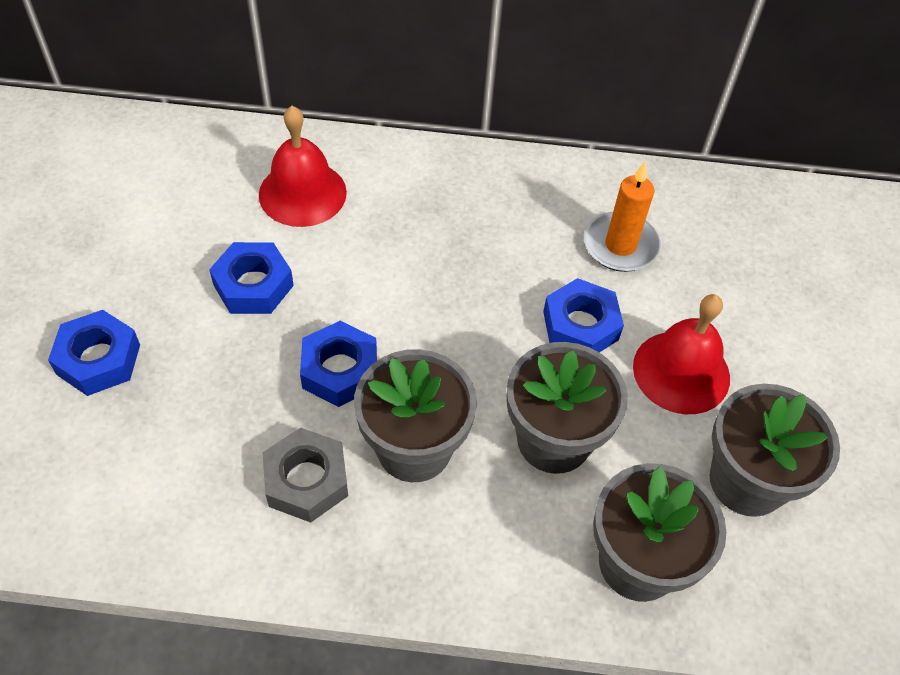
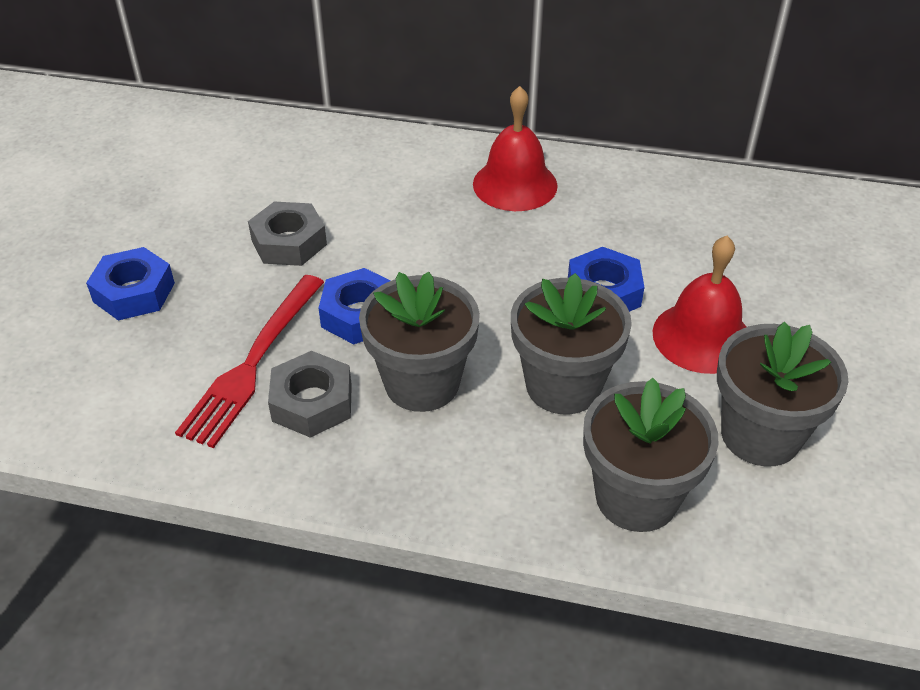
camera: 10 degrees right, 10 degrees down
(238, 440) = (252, 365): none -> red fork
(253, 285) = (289, 242): blue nut -> grey nut
(302, 193) = (348, 173): red bell -> red bell (515, 184)
(620, 245) = (652, 229): orange candle -> none

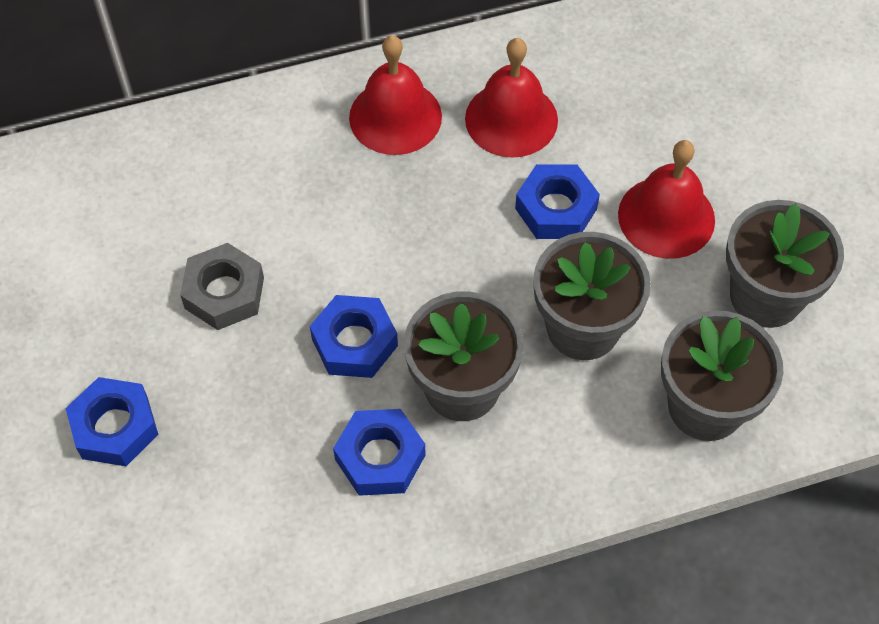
camera: 30 degrees left, 15 degrees up
(252, 365) = (295, 447): red fork -> none
(312, 402) = (380, 457): grey nut -> blue nut
(610, 219) = (511, 119): none -> red bell

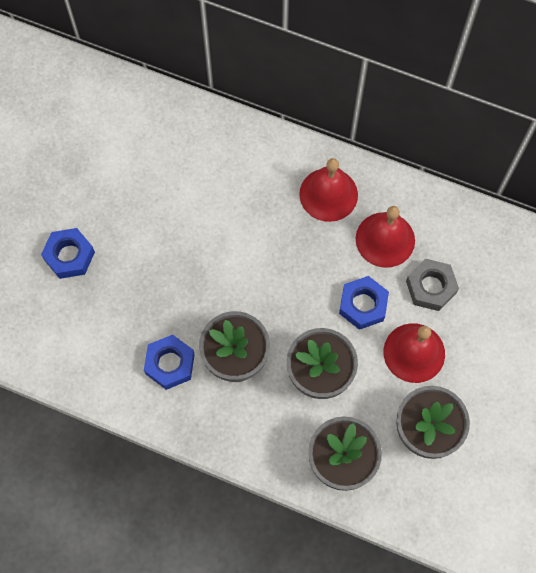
camera: 40 degrees right, 10 degrees up
(224, 293) = (169, 226): grey nut -> grey nut (431, 287)
(354, 342) = (206, 298): blue nut -> none

